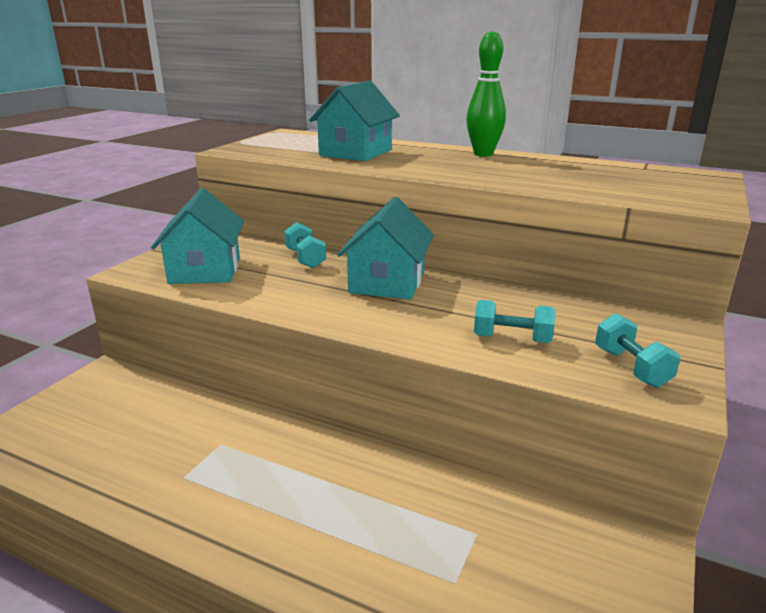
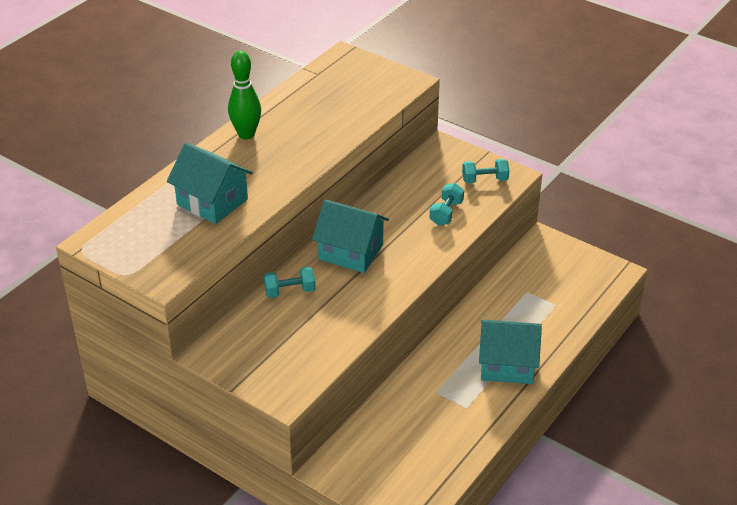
camera: 80 degrees left, 15 degrees up
(205, 270) = (297, 350): turquoise house -> turquoise house (507, 365)

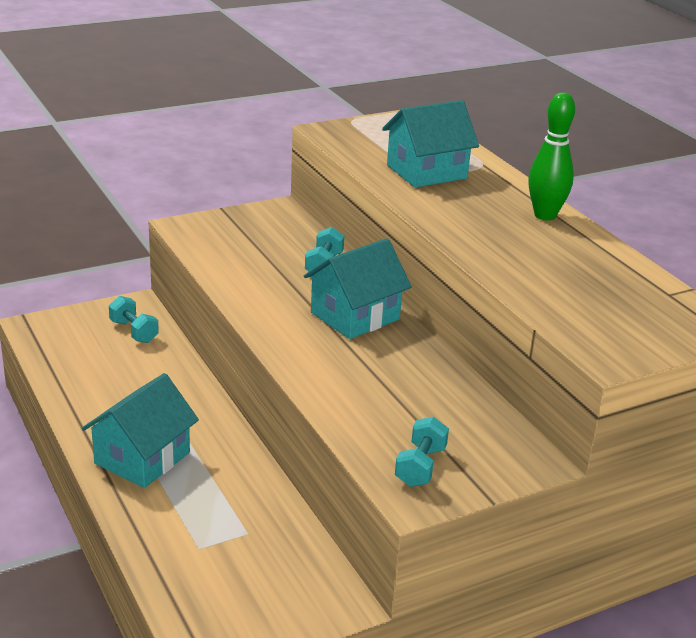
camera: 115 degrees right, 10 degrees down
(446, 213) = (371, 405): turquoise dumbbell -> turquoise dumbbell (134, 331)

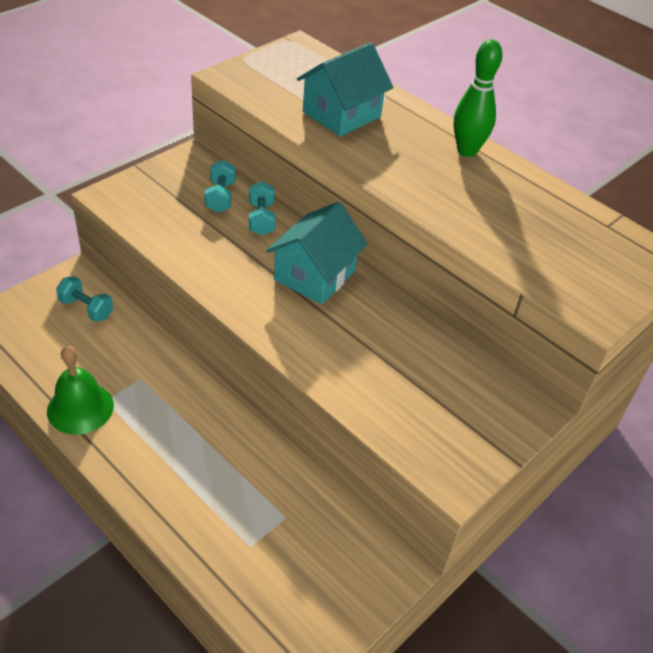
camera: 20 degrees left, 15 degrees up
(89, 406) = (80, 408): none -> green bell
(142, 458) = (156, 457): turquoise house -> none
(420, 466) = (445, 441): turquoise dumbbell -> turquoise dumbbell (220, 197)

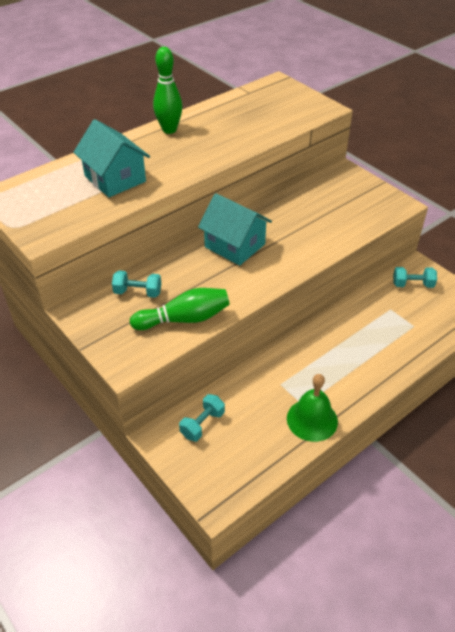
camera: 80 degrees left, 0 degrees up
(175, 235) = (184, 319): none -> green bowling pin
(261, 219) = (169, 270): turquoise dumbbell -> turquoise dumbbell (412, 284)

